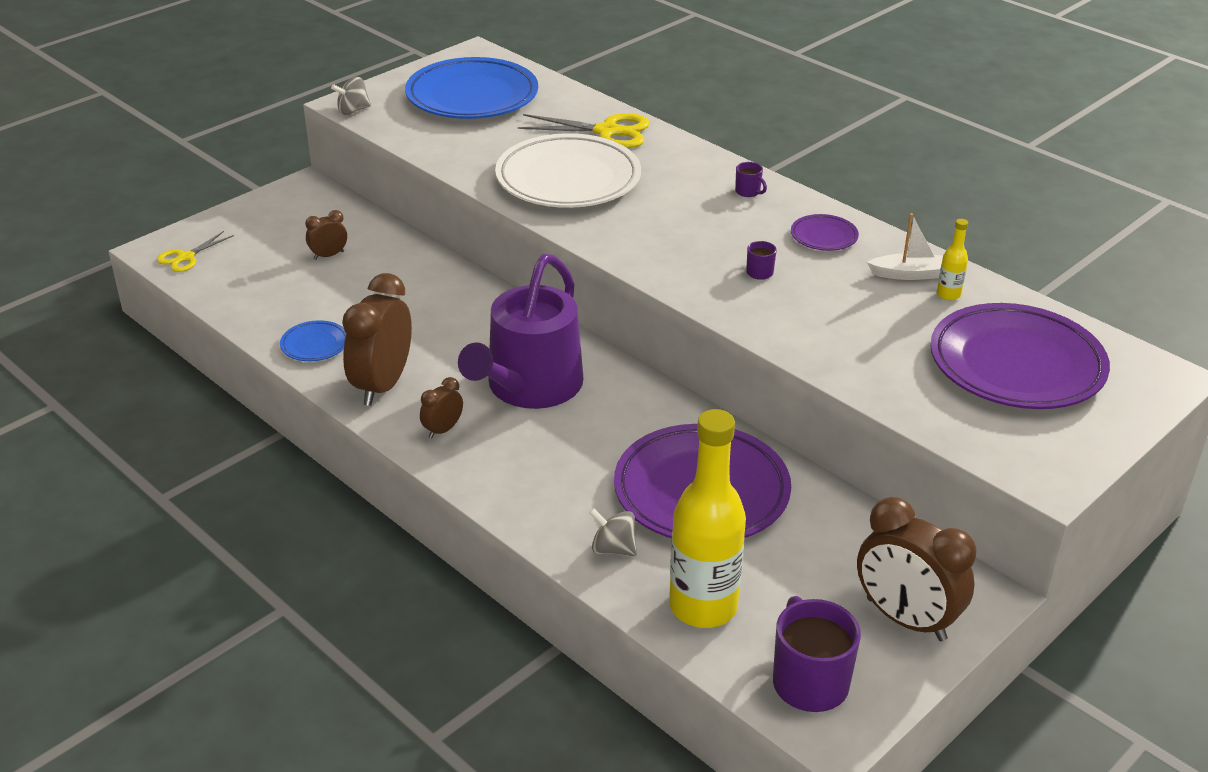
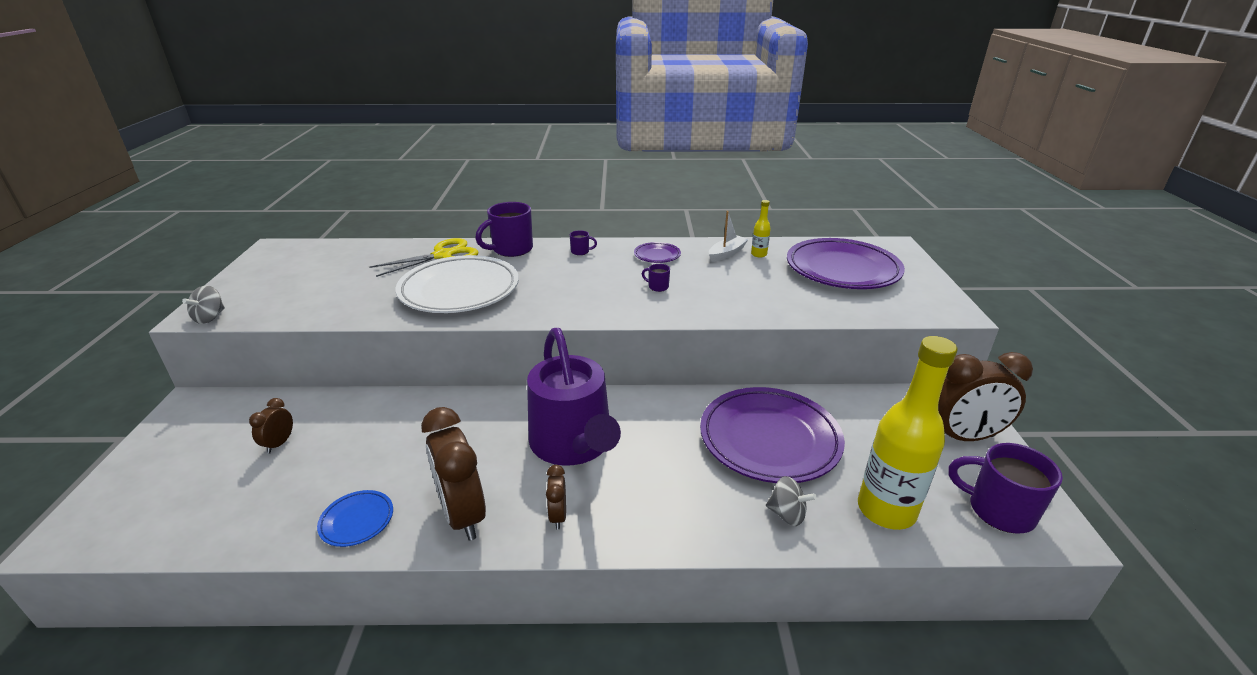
camera: 45 degrees left, 5 degrees down
(186, 257) = (114, 525): yellow scissors -> none
(472, 96) = (309, 272): blue plate -> none
(613, 549) = (787, 514): grey spinning top -> grey spinning top turned 135 degrees counterclockwise
(682, 155) = (511, 249): none -> purple mug

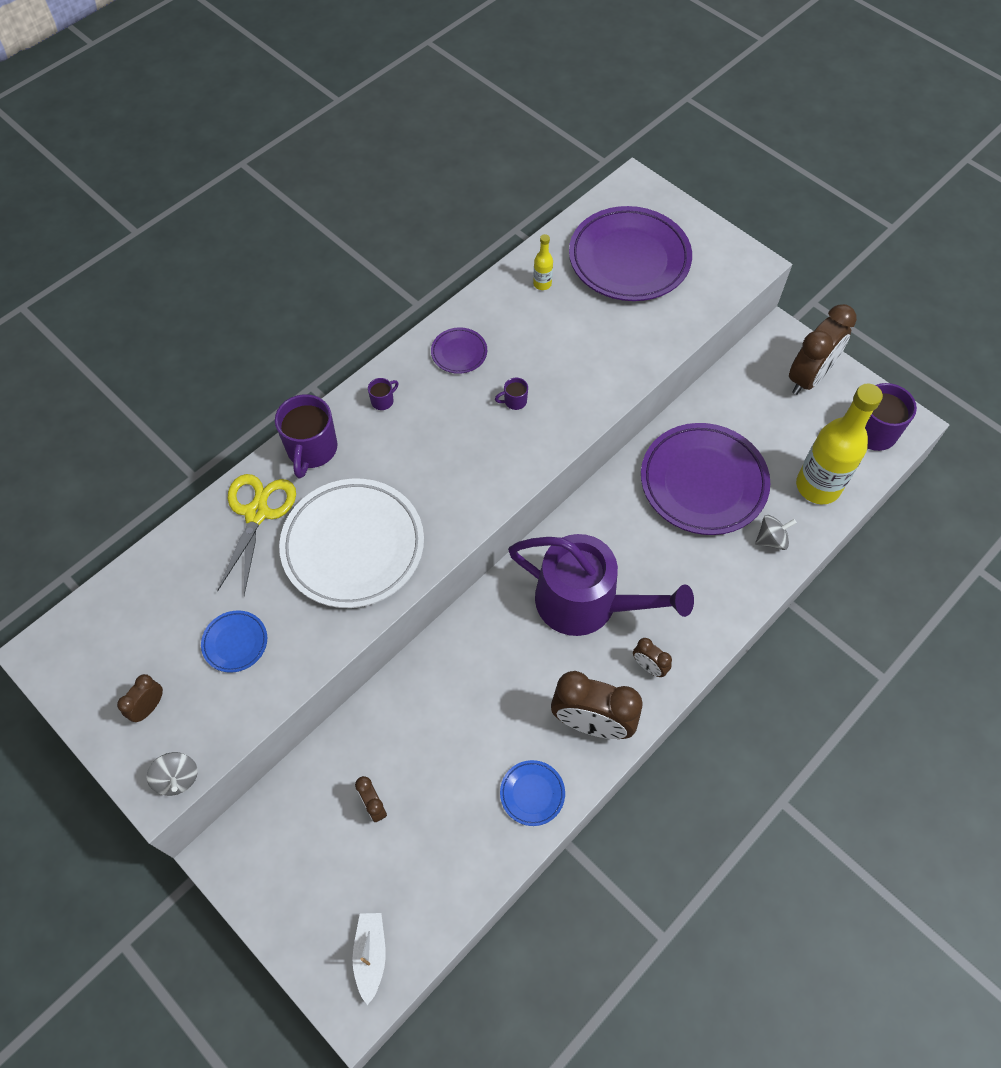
camera: 45 degrees left, 30 degrees up
(261, 287) = (149, 707): none -> brown clock
(338, 290) = (235, 643): none -> blue plate
(727, 253) = (515, 303): white boat -> white boat (370, 955)

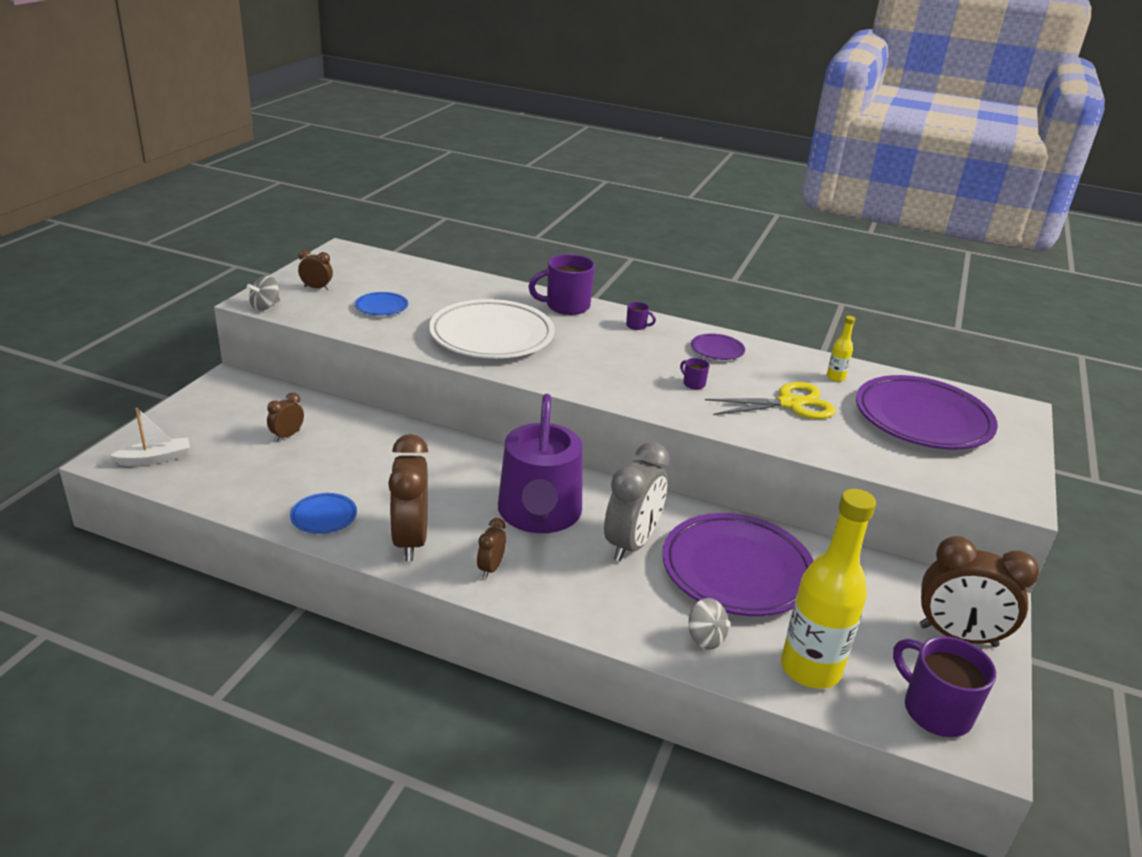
camera: 65 degrees right, 30 degrees down
(257, 513) = (494, 296): yellow scissors -> yellow scissors (789, 404)
(648, 545) = (631, 544): none -> grey clock

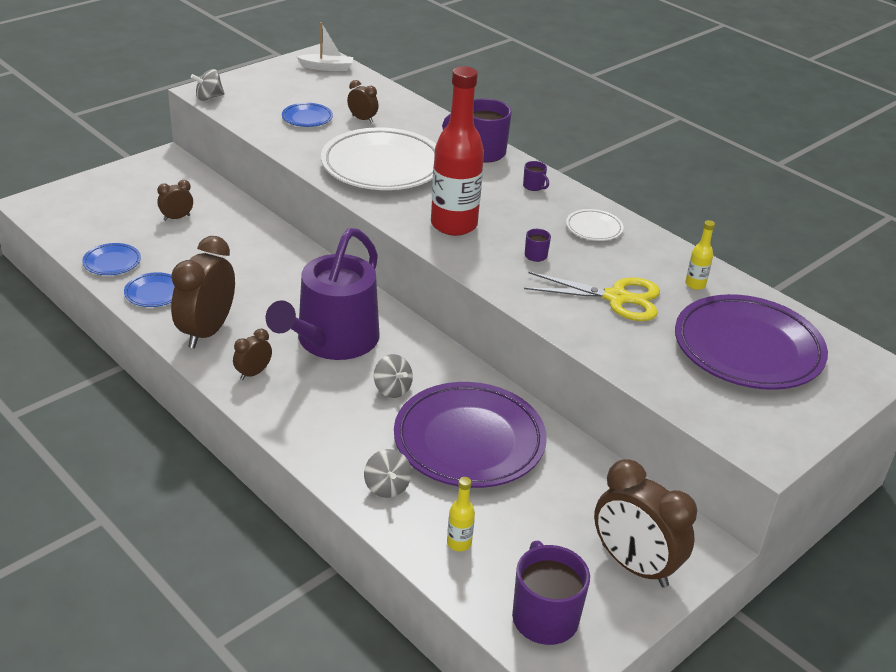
camera: 25 degrees right, 5 degrees up
(155, 459) = (63, 212): white boat -> white boat (327, 67)
(253, 497) = (112, 262): none -> blue plate
(316, 288) = (266, 89): brown clock -> brown clock (362, 119)
(602, 374) = (454, 225): none -> red bottle
(631, 544) = (392, 389): grey clock -> grey spinning top
(717, 350) = (594, 228): purple plate -> white plate
(810, 669) = (459, 543): yellow bottle -> yellow bottle, size x0.42

